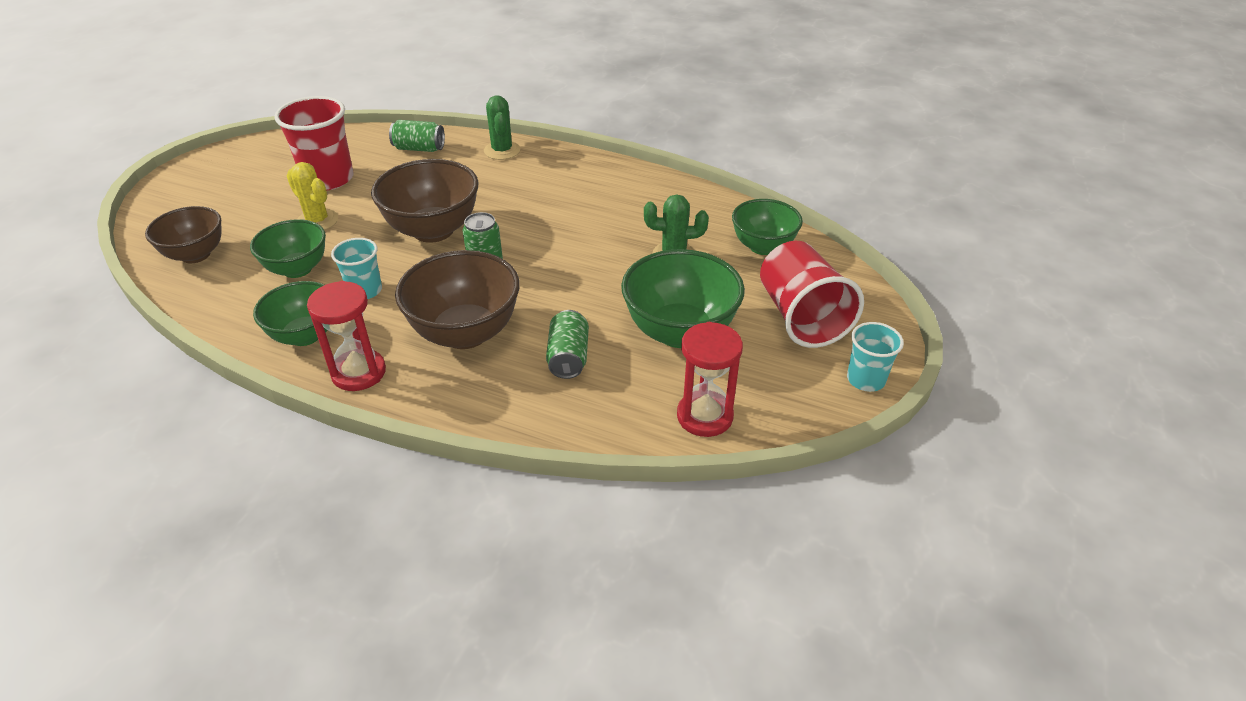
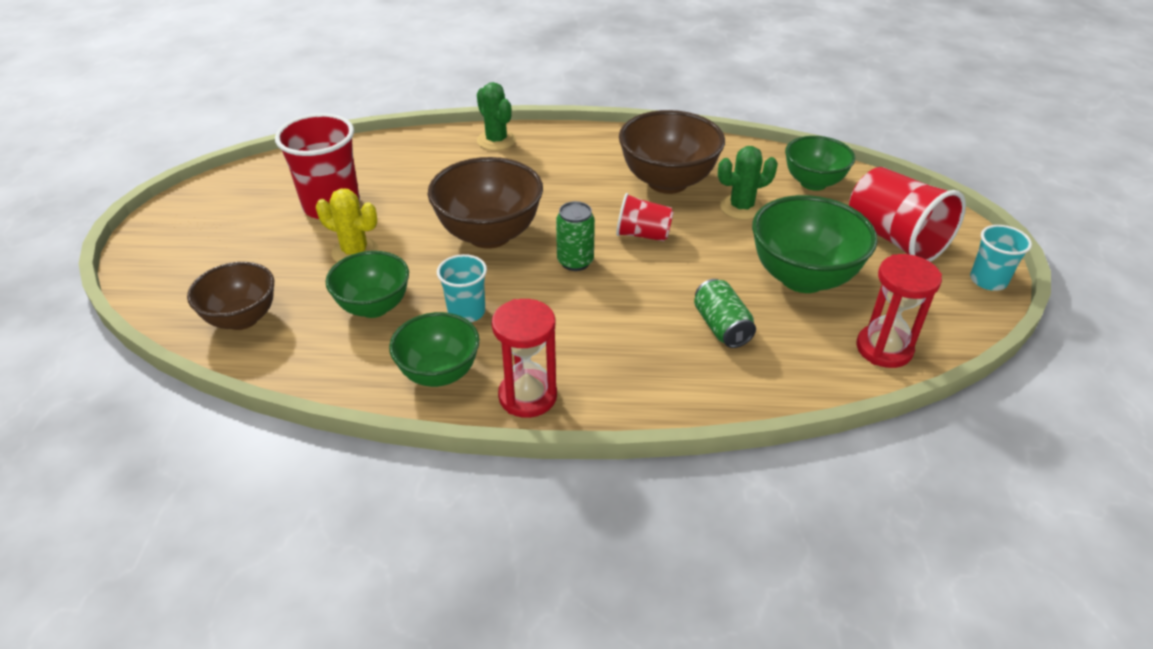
camera: 20 degrees left, 0 degrees up
(419, 148) = (407, 155): green can -> none
(465, 333) = (604, 329): brown bowl -> brown bowl (667, 182)
(564, 259) = (643, 235): none -> red cup

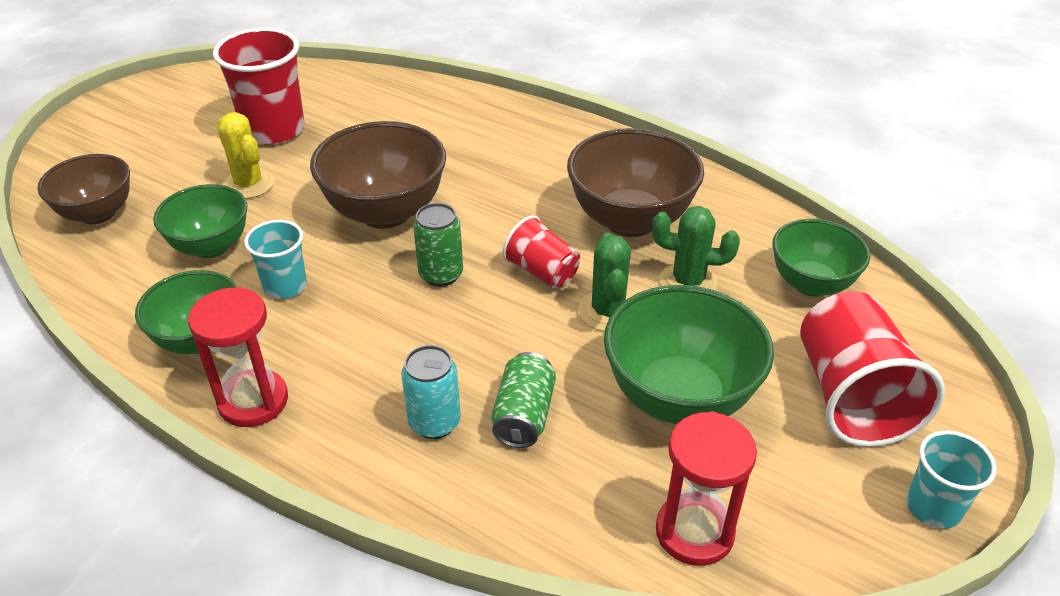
camera: 30 degrees right, 0 degrees up
(496, 140) = (491, 112): green cactus -> green cactus (607, 311)
(669, 355) = (434, 422): none -> turquoise can

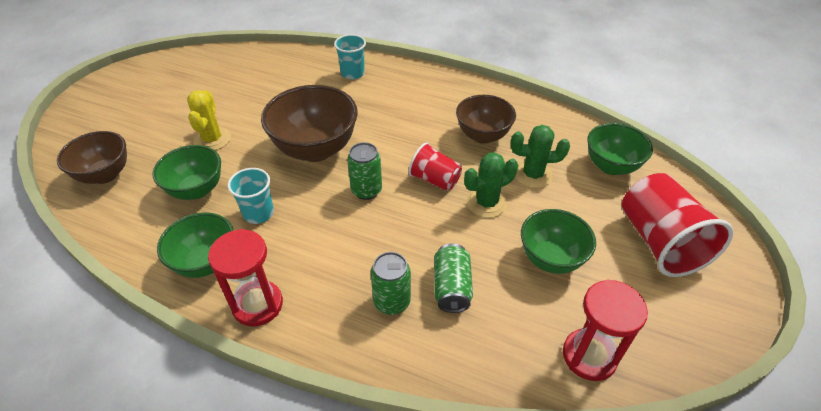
camera: 10 degrees left, 5 degrees up
(248, 184) = (212, 139): yellow cactus -> yellow cactus turned 45 degrees clockwise
(273, 130) = (220, 97): red cup -> none
(434, 422) = (392, 302): turquoise can -> green can
(607, 311) = (486, 203): green cactus -> green cactus turned 75 degrees clockwise
(630, 220) = (483, 136): brown bowl -> brown bowl, size x0.66
(679, 397) = (551, 259): green bowl -> green bowl, size x0.66
(933, 507) = (733, 313): turquoise cup -> turquoise cup (352, 73)

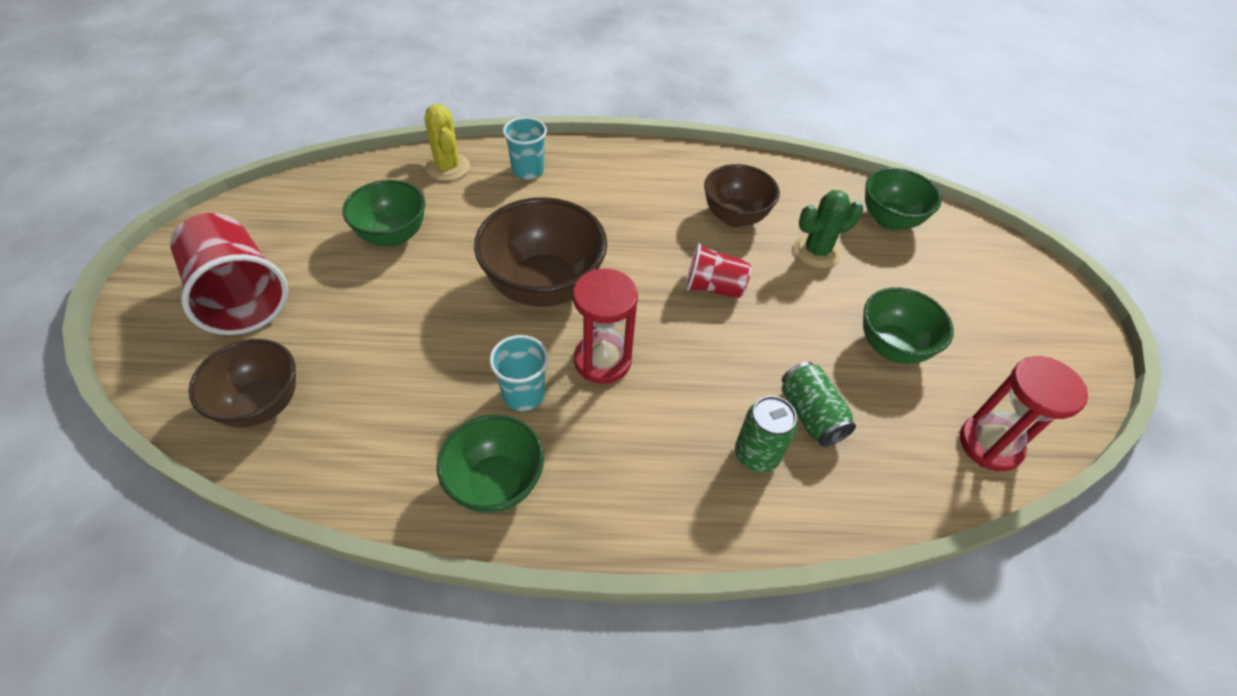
camera: 25 degrees left, 5 degrees up
(196, 190) = (416, 387): green bowl -> green bowl (393, 235)
(212, 139) = (392, 309): yellow cactus -> yellow cactus (448, 167)
(257, 305) = (600, 515): red hourglass -> red hourglass (602, 360)
(366, 190) = (642, 324): green can -> none
(486, 203) = (787, 300): green cactus -> none
(659, 242) = (983, 295): red cup -> red cup (240, 296)

